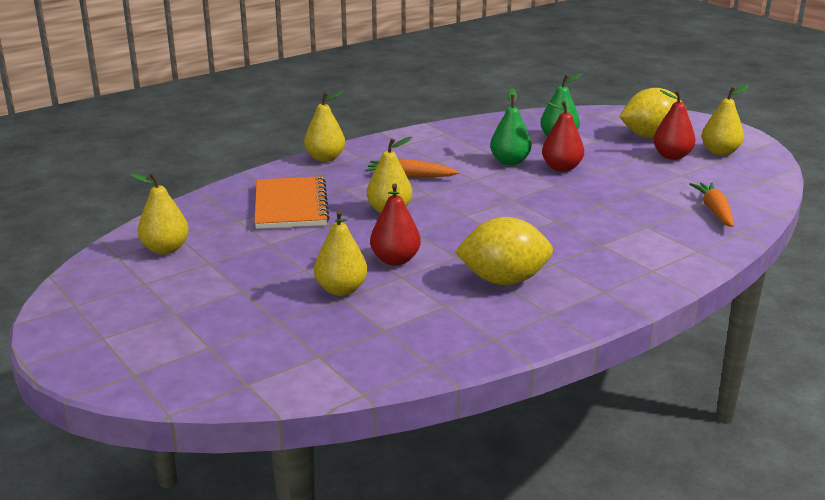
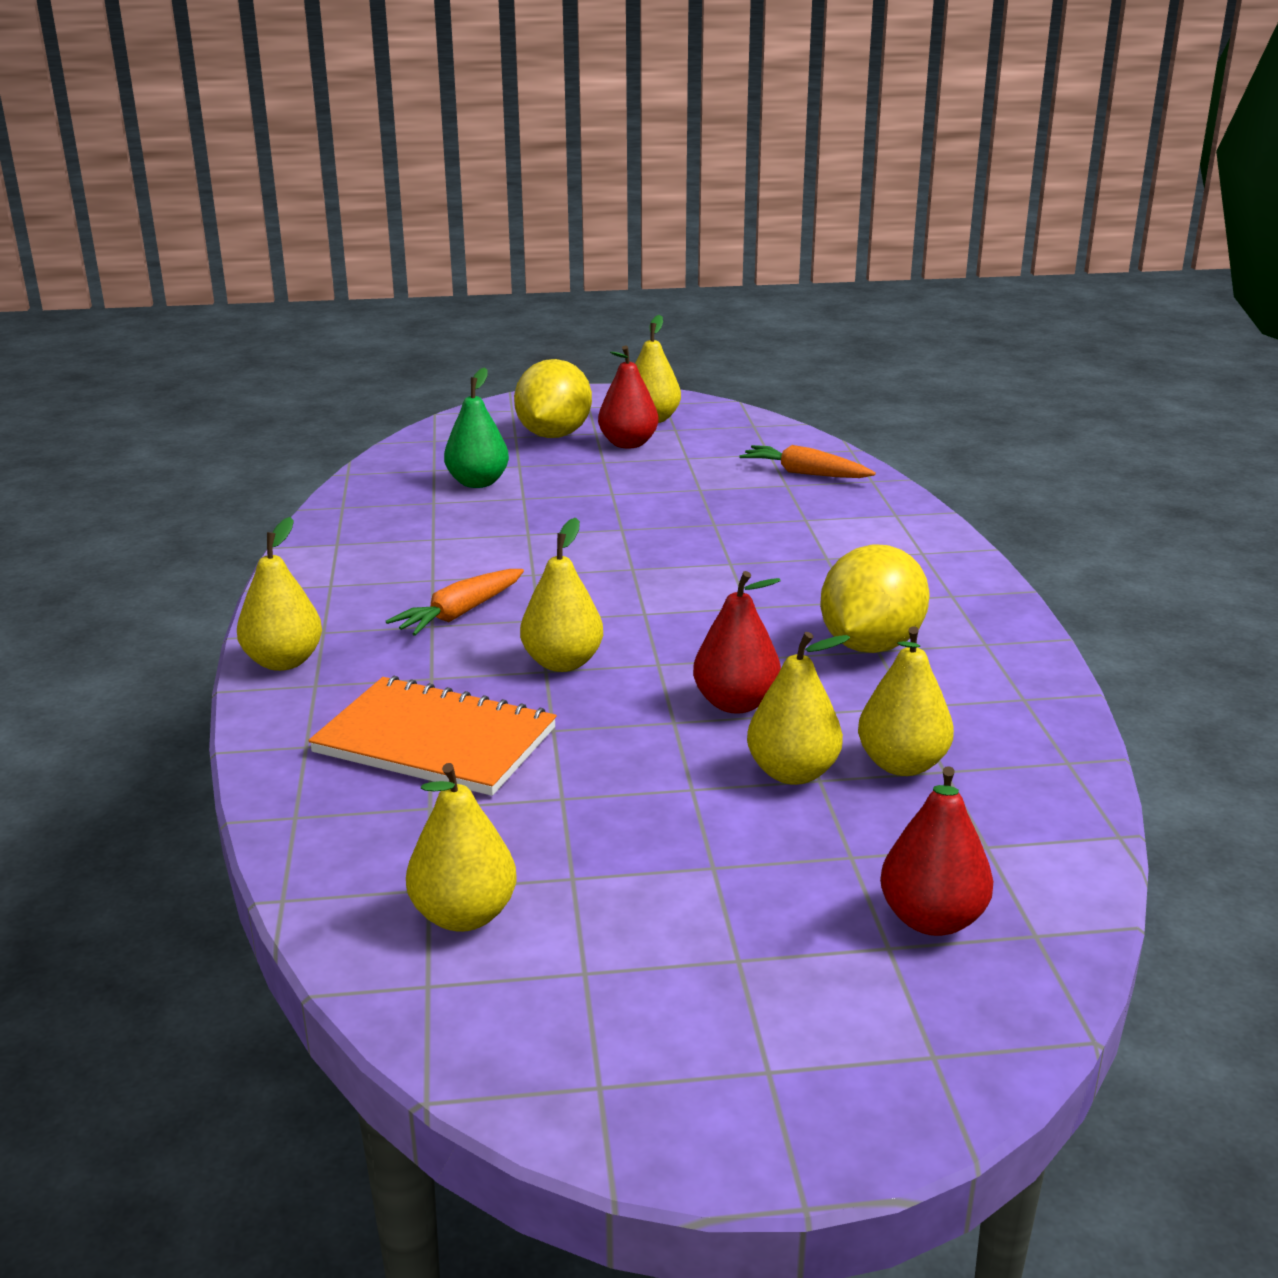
camera: 60 degrees left, 0 degrees up
(378, 316) = (902, 764): none -> yellow pear
(510, 162) = (508, 534): green pear -> none
(561, 168) = (576, 510): red pear -> red pear (932, 919)

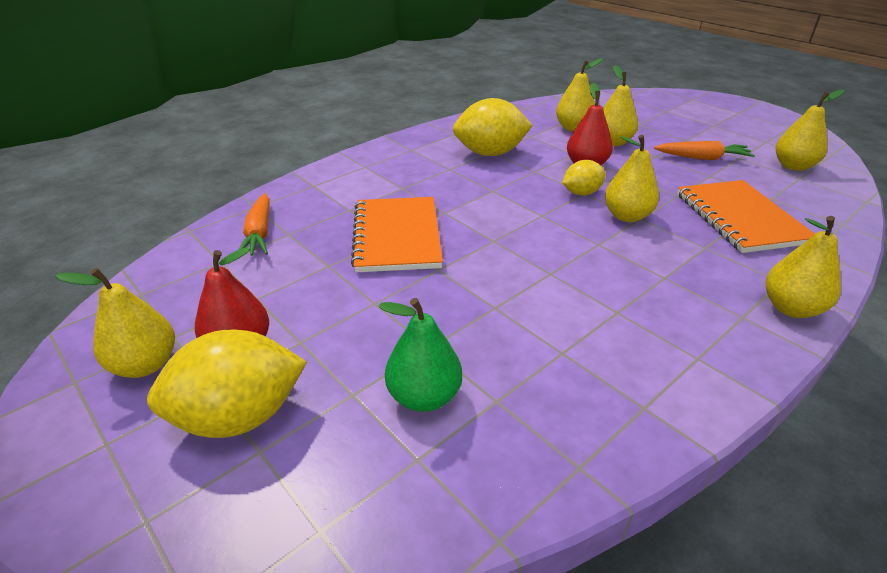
camera: 125 degrees left, 10 degrees up
(459, 614) = (638, 274): orange carrot -> orange carrot (702, 158)
(660, 660) = (581, 193): none -> yellow lemon
(710, 526) = (397, 236): none -> orange notebook
(932, 919) = (644, 108): red pear -> none

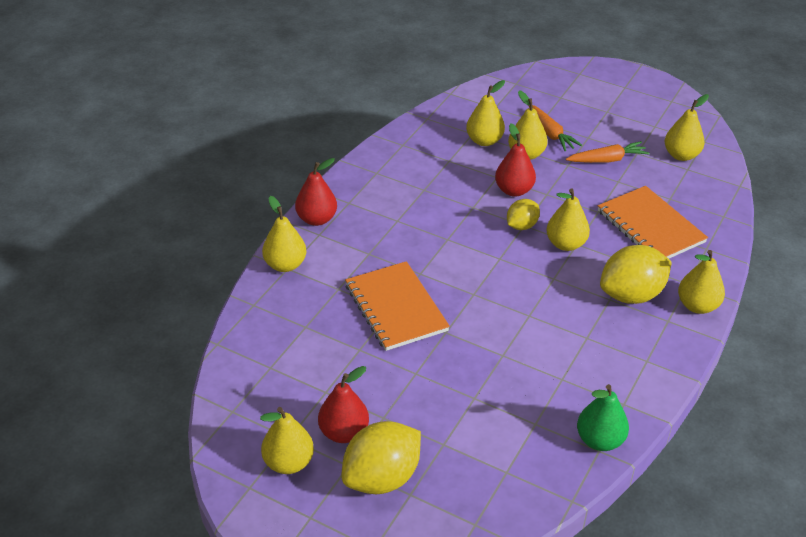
camera: 20 degrees left, 5 degrees up
(259, 233) = (280, 332): orange carrot -> orange carrot (550, 134)
(313, 182) = (285, 265): none -> yellow pear
(371, 156) = (316, 219): none -> red pear
(424, 397) = (489, 433): green pear -> green pear (600, 440)
(490, 153) = (424, 193): yellow lemon -> yellow lemon (631, 295)

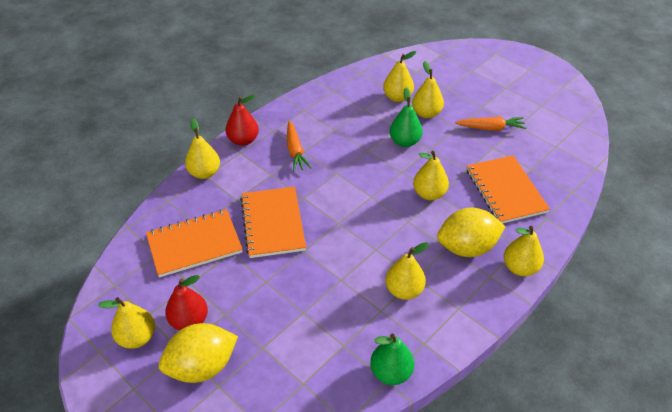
camera: 15 degrees right, 5 degrees up
(311, 348) = (194, 244): none -> orange notebook
(514, 190) = (404, 142): red pear -> green pear
(521, 226) = (399, 172): yellow lemon -> none
(550, 134) = (452, 99): orange carrot -> orange carrot (295, 151)
(681, 155) = (554, 134): yellow pear -> yellow pear (404, 290)

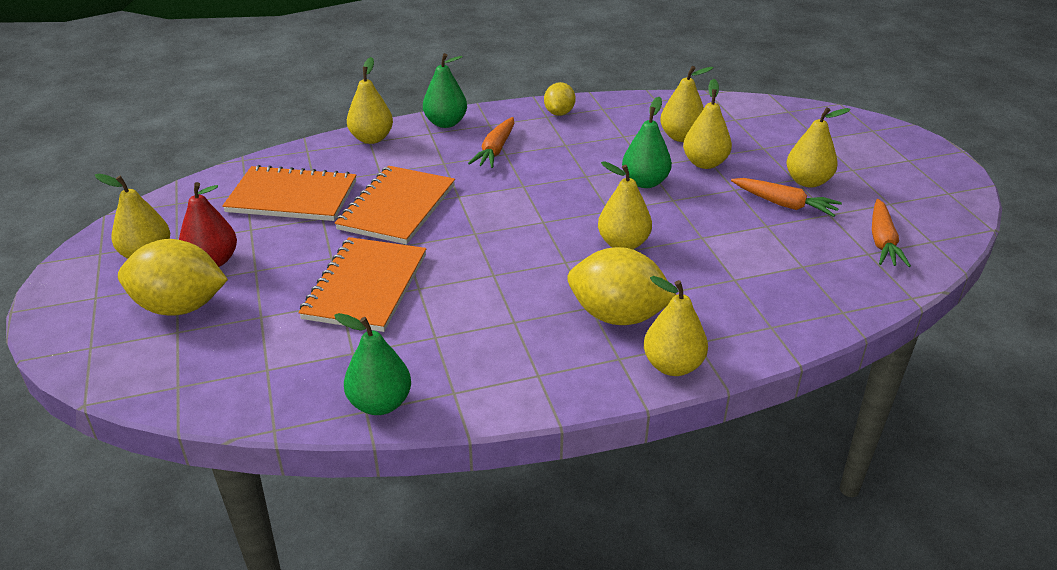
camera: 30 degrees right, 10 degrees down
(243, 140) = (445, 123): red pear -> green pear
(309, 104) = (559, 113): none -> yellow lemon
(404, 290) = (485, 328): yellow pear -> yellow pear (807, 181)
(505, 191) = (738, 276): orange notebook -> orange notebook (366, 286)
(556, 135) = (882, 242): none -> orange carrot

